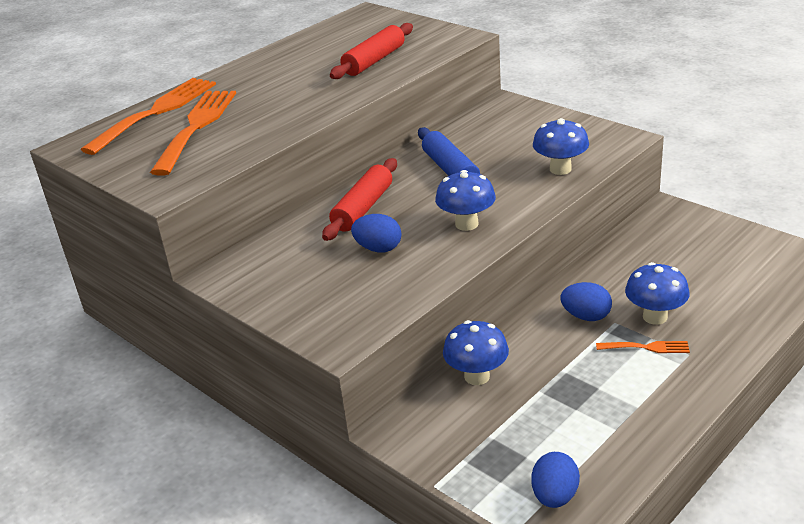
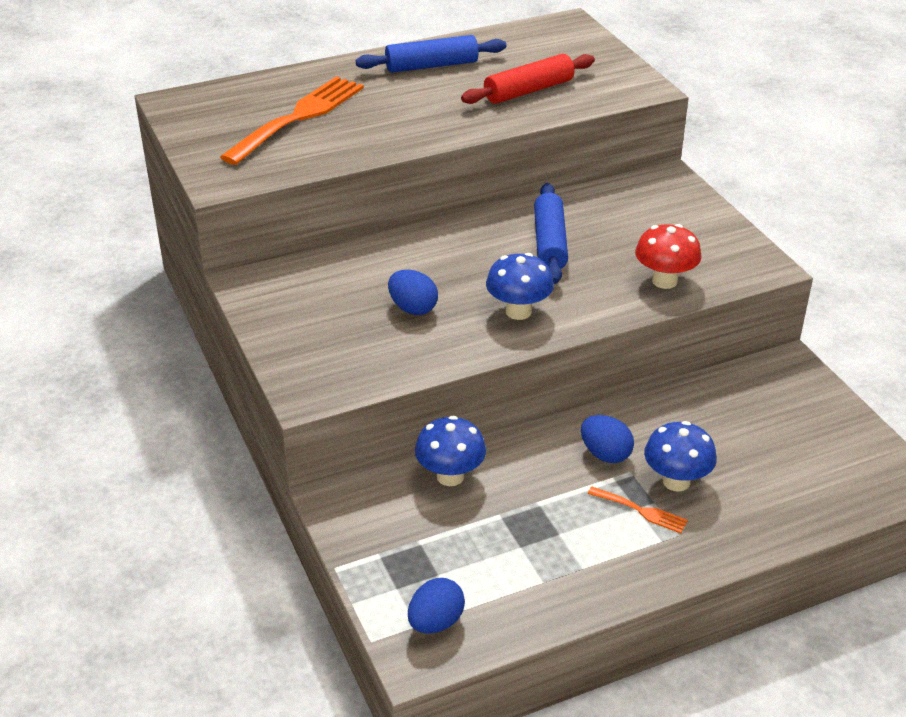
camera: 20 degrees right, 5 degrees up
(156, 112) = (273, 87): orange fork -> none
(281, 65) = (431, 66): none -> blue rolling pin
(363, 208) = (430, 258): red rolling pin -> none
(560, 169) = (664, 281): blue mushroom -> red mushroom

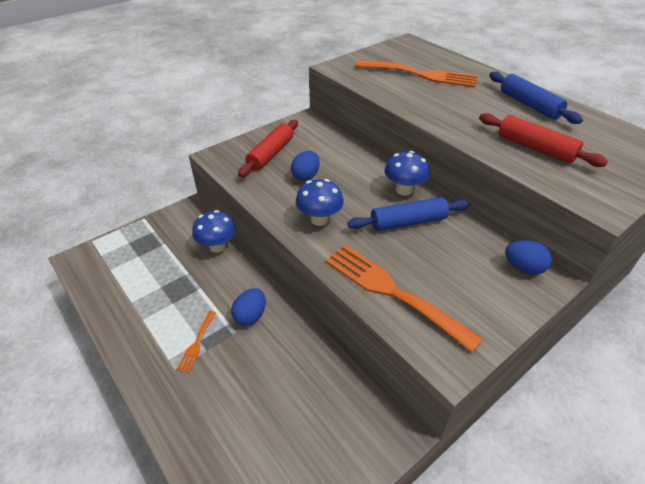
camera: 75 degrees right, 5 degrees up
(334, 335) = (271, 154): none -> red rolling pin
(436, 622) = (102, 262): blue egg -> blue egg (523, 268)
(664, 281) = (391, 291): red mushroom -> orange fork
(676, 481) = (229, 361): blue mushroom -> blue mushroom (404, 190)

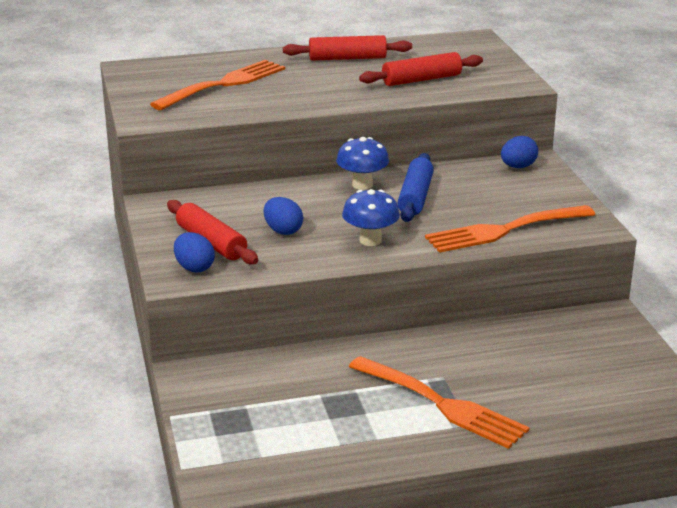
camera: 65 degrees left, 15 degrees down
(197, 343) = (442, 404): orange fork -> orange fork, size x2.25
(217, 246) = (288, 364): blue mushroom -> none
(250, 316) = (426, 362): blue egg -> blue egg (194, 268)
(529, 105) = (347, 58): blue rolling pin -> red rolling pin

